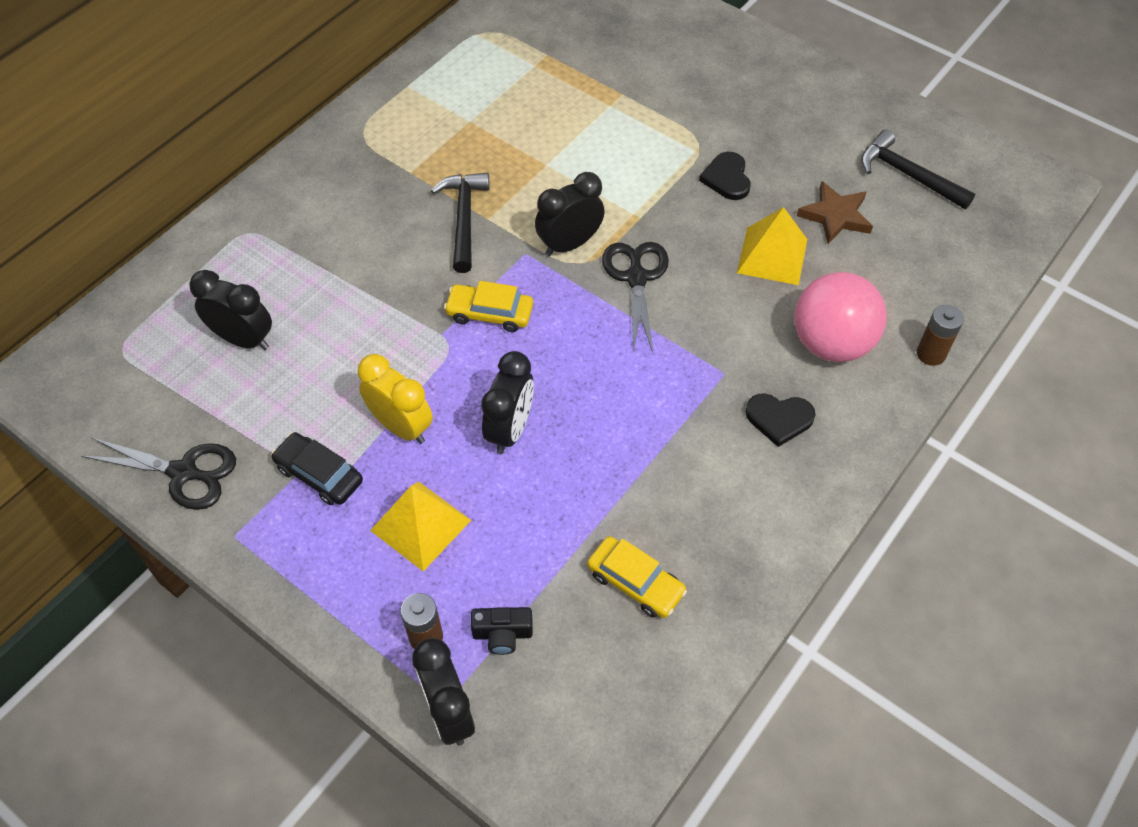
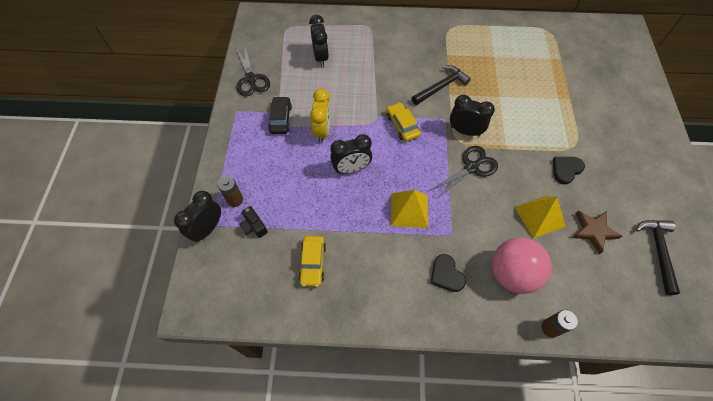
camera: 55 degrees right, 5 degrees up
(420, 525) = (283, 166): yellow pyramid -> yellow pyramid (409, 210)

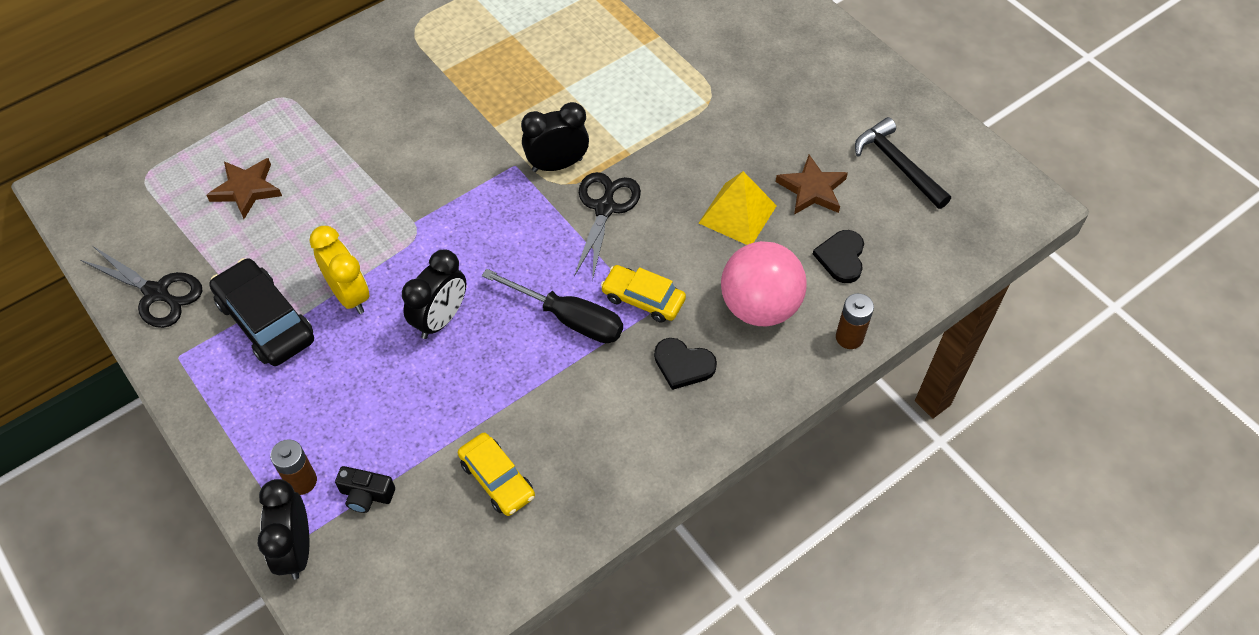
camera: 40 degrees left, 5 degrees down
(281, 119) = (266, 321): black car -> black car, size x1.51
(321, 57) = (246, 189): black clock -> brown star
(402, 125) = (463, 212): yellow car -> yellow car (643, 299)
(409, 210) = (569, 318): yellow pyramid -> black screwdriver
(441, 87) = (473, 122): black hammer -> none
(566, 169) = (724, 133): black heart -> black heart (841, 257)

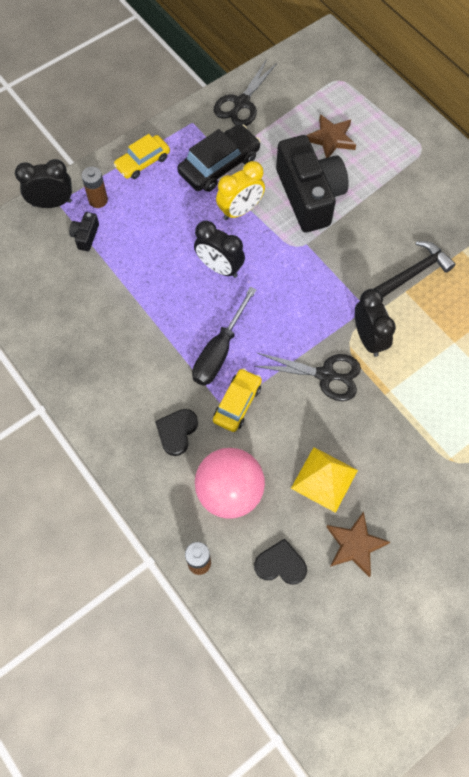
camera: 90 degrees right, 10 degrees up
(338, 216) = (309, 196): none -> black camera
(497, 479) = (91, 310): yellow car -> yellow car (142, 162)
(897, 165) = (389, 628): black hammer -> black hammer (412, 273)

